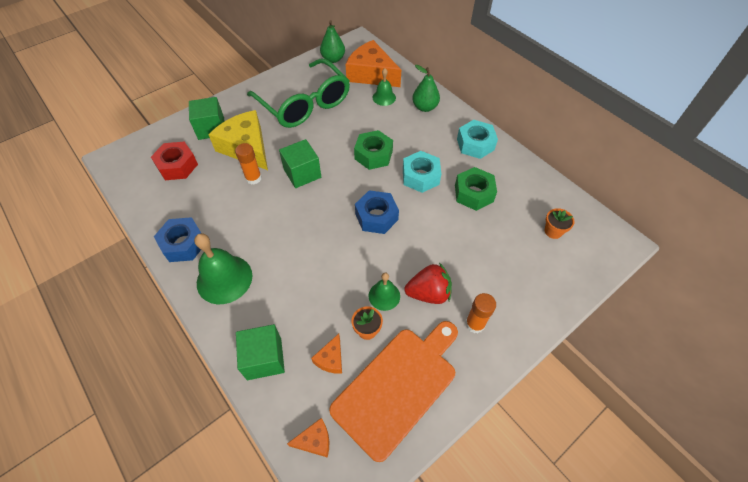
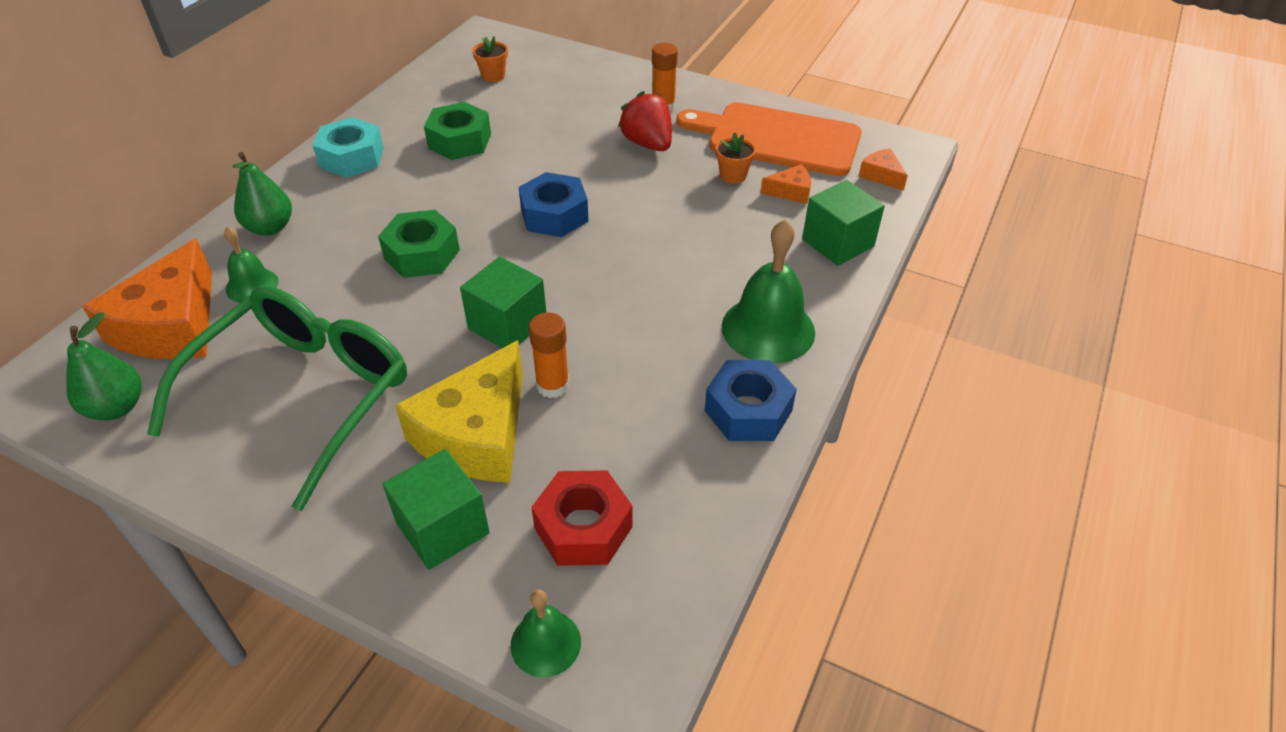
camera: 115 degrees left, 10 degrees down
(384, 296) = (677, 175): green bell -> green bell (545, 643)
(420, 176) = (449, 194): turquoise nut -> none

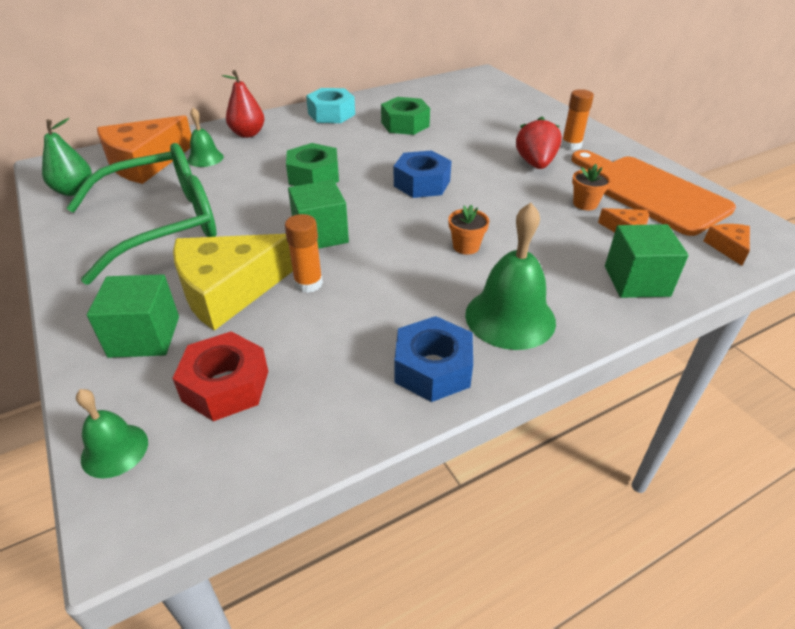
camera: 35 degrees right, 5 degrees down
(270, 228) = (248, 134): green pear -> red pear
(493, 75) = (465, 96): orange flower pot -> orange flower pot (466, 246)

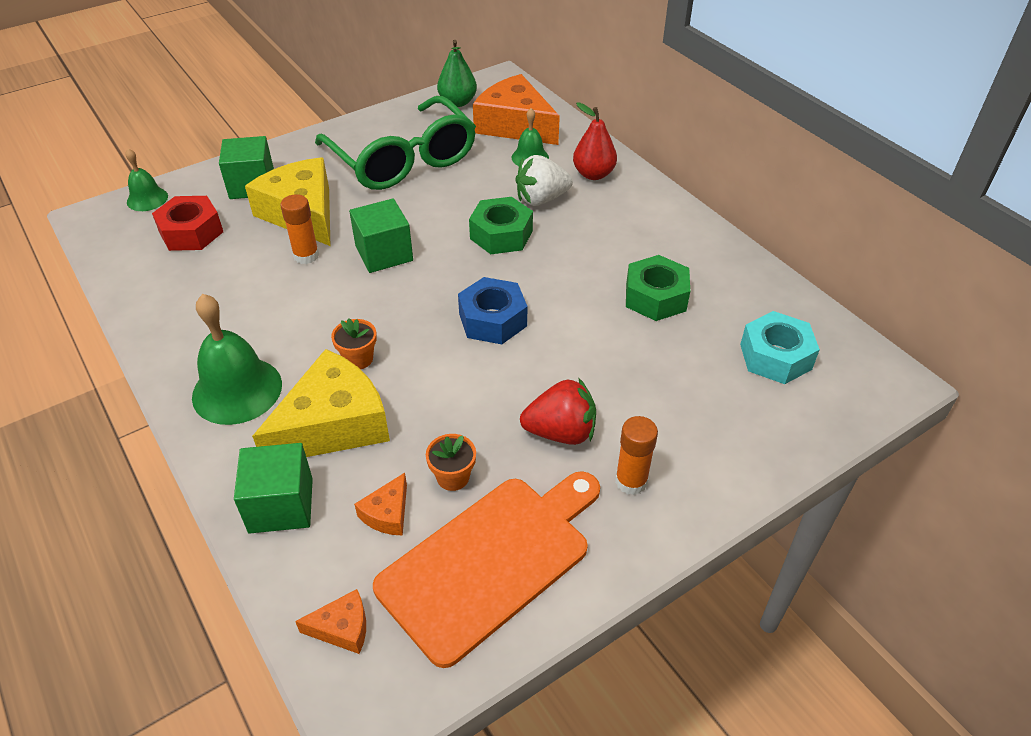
camera: 85 degrees right, 5 degrees up
(271, 156) = (541, 199): none -> white strawberry
(331, 114) = (668, 229): turquoise nut -> turquoise nut (775, 356)
(433, 368) = (182, 338): blue nut -> none
(544, 257) = (333, 424): none -> yellow cheese

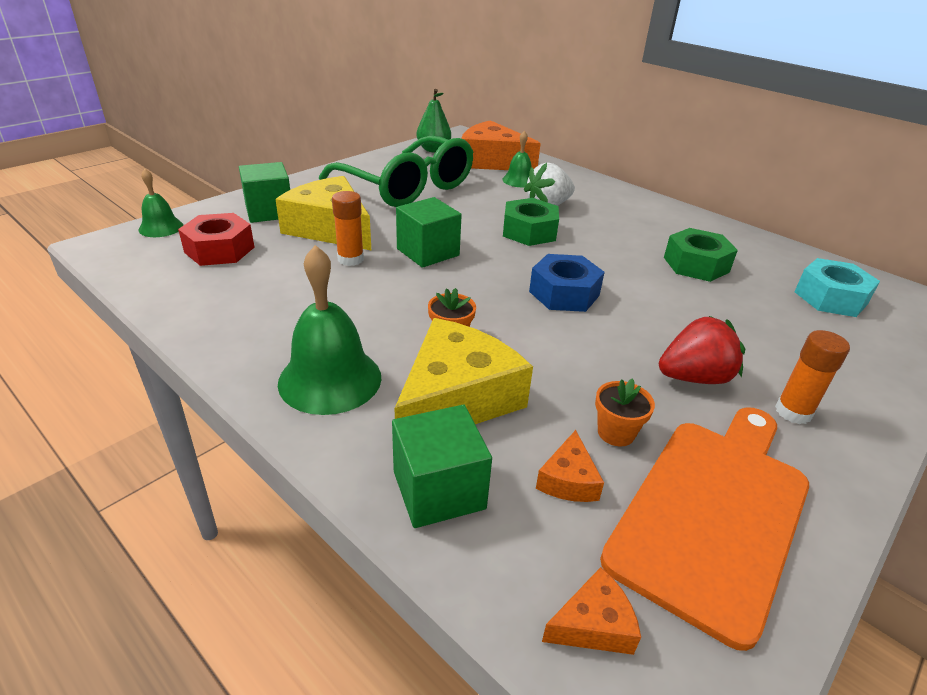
camera: 15 degrees left, 10 degrees down
(593, 174) = (580, 188): red pear -> none

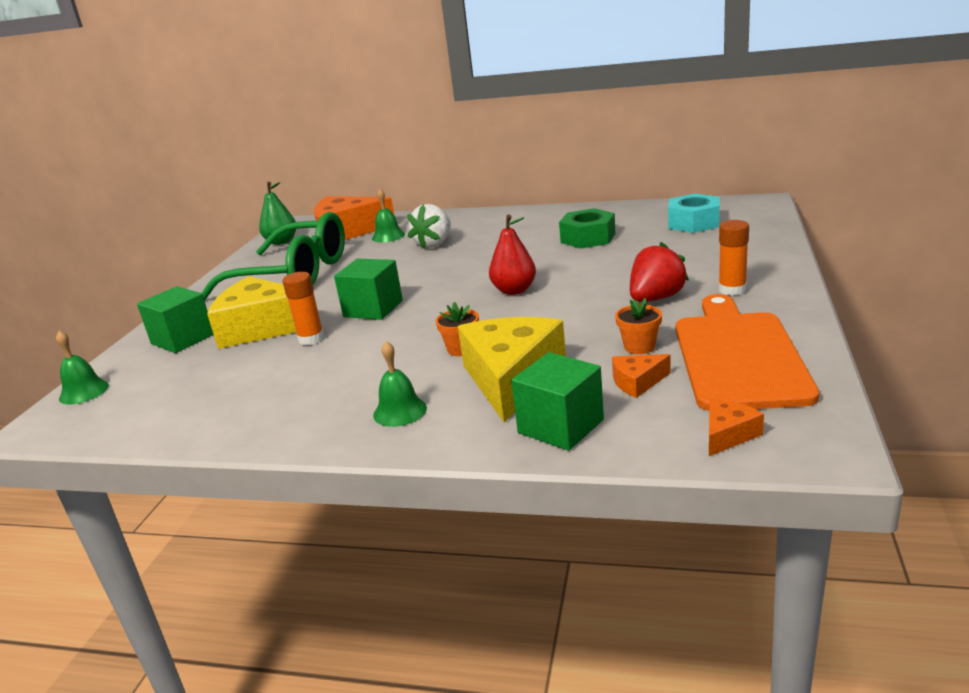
camera: 25 degrees left, 10 degrees down
(219, 250) = (174, 381): red nut -> none
(330, 379) = (400, 411): green bell -> green bell, size x0.57
(529, 231) = (440, 265): green nut -> none
(564, 293) = (514, 290): blue nut -> red pear
(568, 480) = (637, 382): orange cheese -> orange cheese turned 90 degrees clockwise

